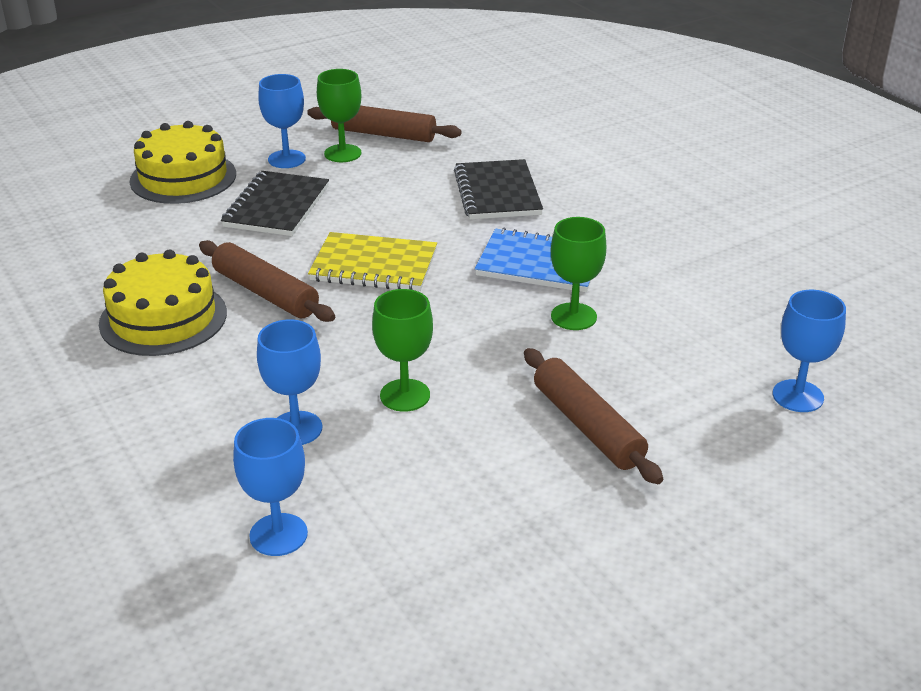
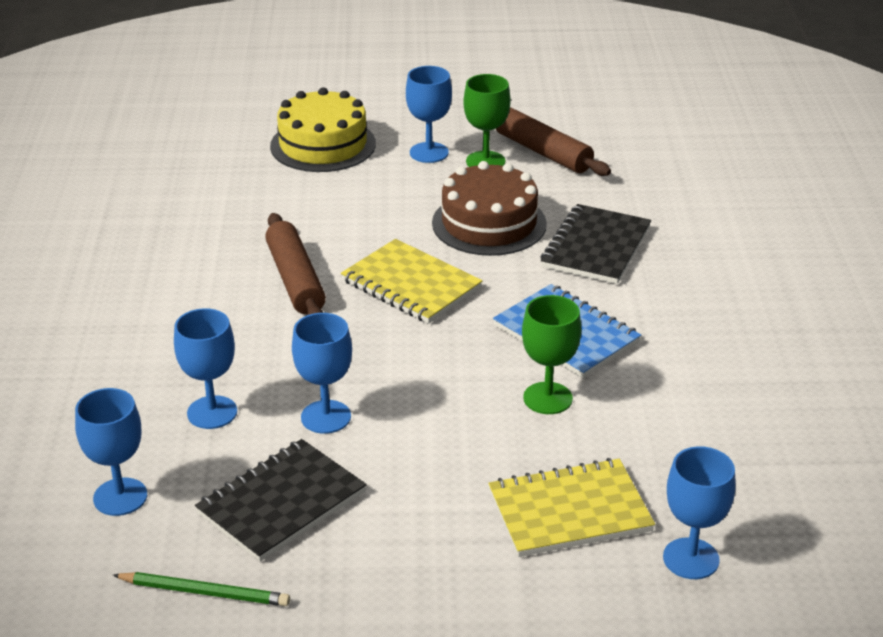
camera: 30 degrees right, 0 degrees up
(163, 318) = (194, 275): yellow cake -> none
(277, 207) = (378, 198): black notebook -> black notebook (281, 503)
(393, 199) = (489, 223): none -> brown cake
(405, 395) = (326, 417): green goblet -> blue goblet
(442, 584) = (205, 592): none -> green pencil
(587, 426) = (457, 507): brown rolling pin -> none
(676, 396) = (569, 511): none -> yellow notebook

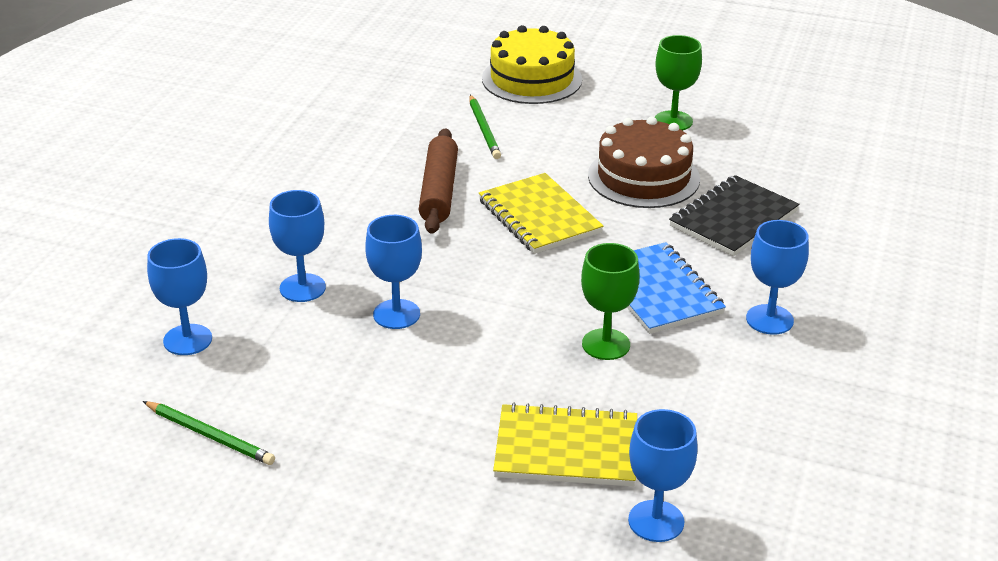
camera: 20 degrees right, 0 degrees up
(281, 503) = (316, 378): black notebook -> none
(304, 206) = (484, 129): none -> green pencil
(429, 153) = (624, 103): blue goblet -> blue goblet (769, 319)
(543, 152) = (733, 122): brown rolling pin -> none

